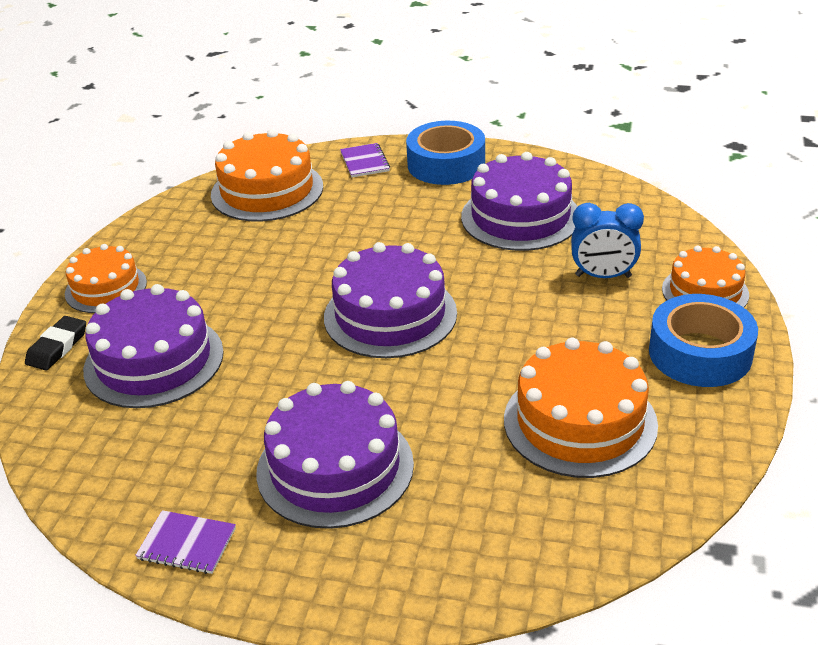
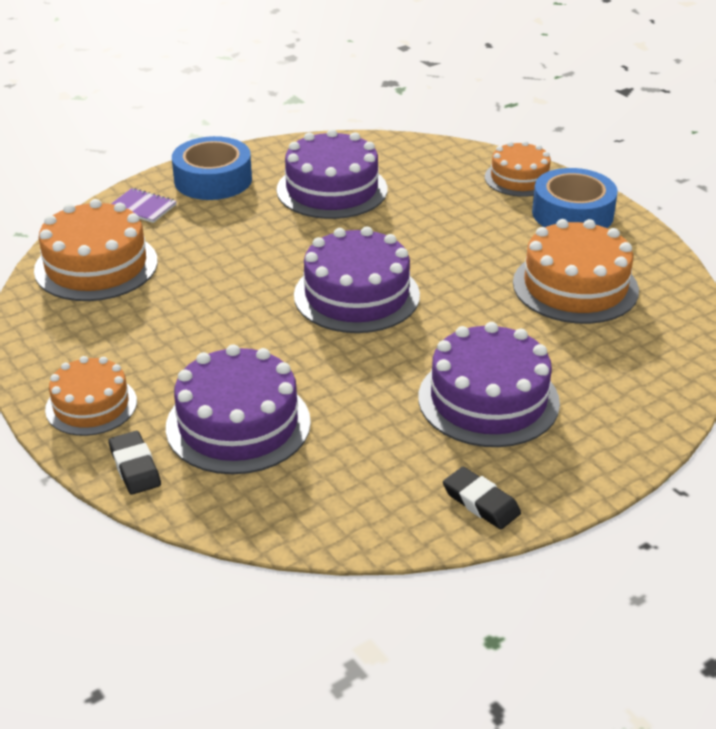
camera: 50 degrees left, 0 degrees up
(187, 544) = (481, 502): purple notebook -> black eraser
(603, 276) = (448, 199): blue clock -> none

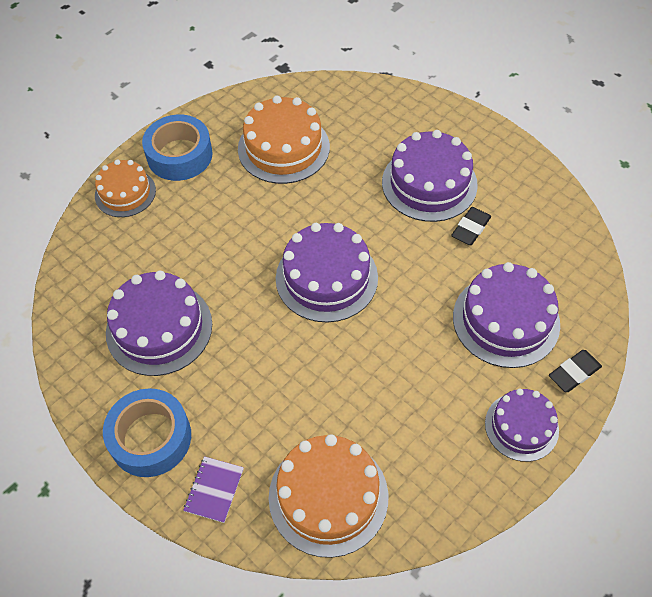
camera: 100 degrees left, 20 degrees up
(91, 405) = (521, 426): orange cake -> purple cake
(481, 502) = (527, 177): black eraser -> black eraser (470, 228)

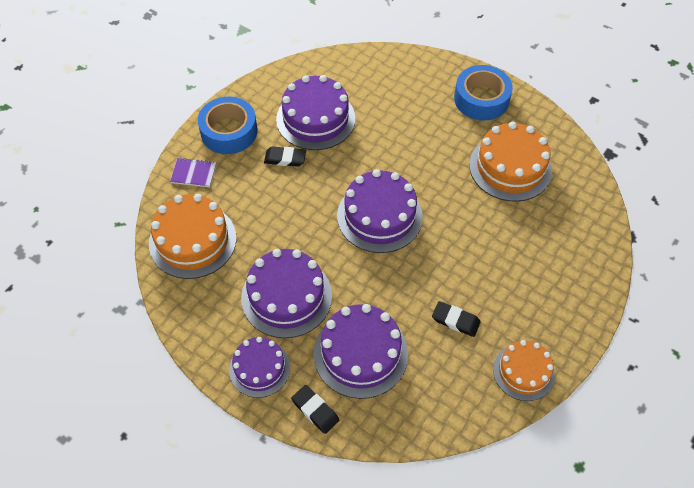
camera: 80 degrees right, 0 degrees up
(125, 193) = (434, 73): orange cake -> orange cake (523, 372)
(216, 370) = (285, 158): none -> black eraser
(429, 183) = (500, 283): purple cake -> purple cake (286, 296)

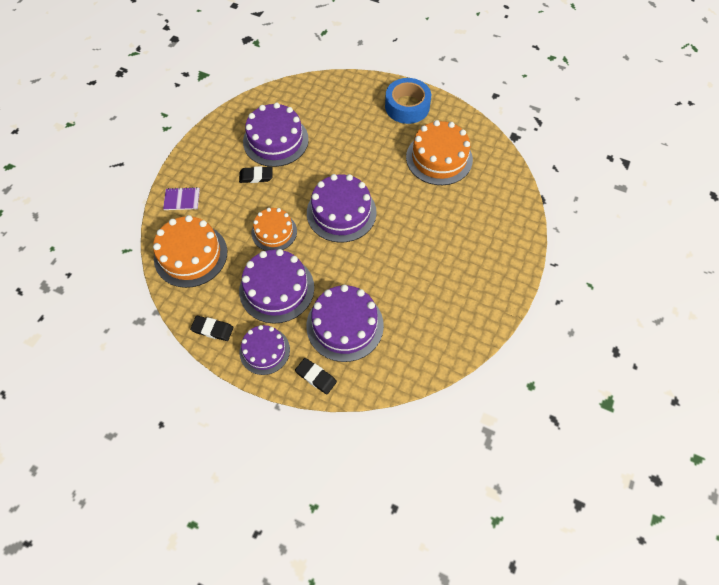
camera: 10 degrees left, 5 degrees up
(229, 131) = (205, 161): blue tape -> none
(455, 320) = (416, 287): black eraser -> black eraser (212, 329)
(523, 372) = (476, 319): orange cake -> orange cake (274, 232)

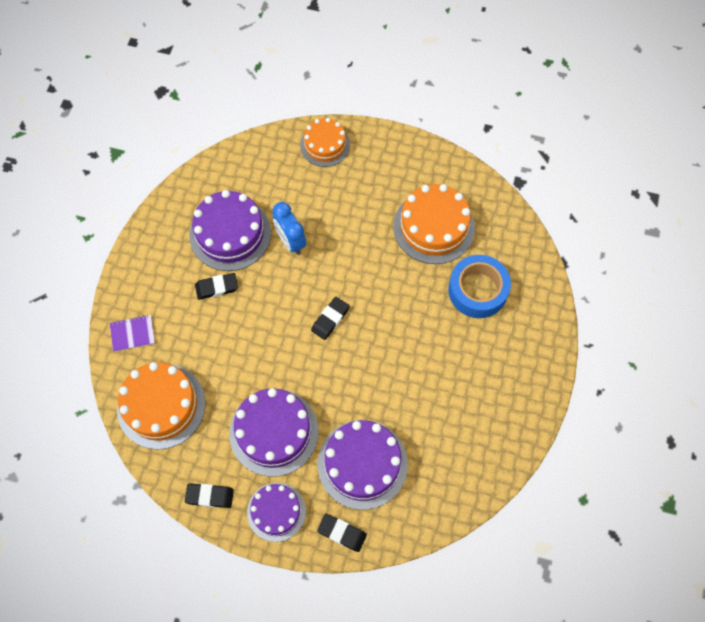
camera: 10 degrees left, 5 degrees up
(274, 232) = (255, 358): orange cake -> orange cake (325, 145)
(322, 152) = (291, 241): none -> blue clock
(341, 212) = (330, 319): purple cake -> black eraser
(407, 106) = (382, 160): blue tape -> blue tape (477, 290)

